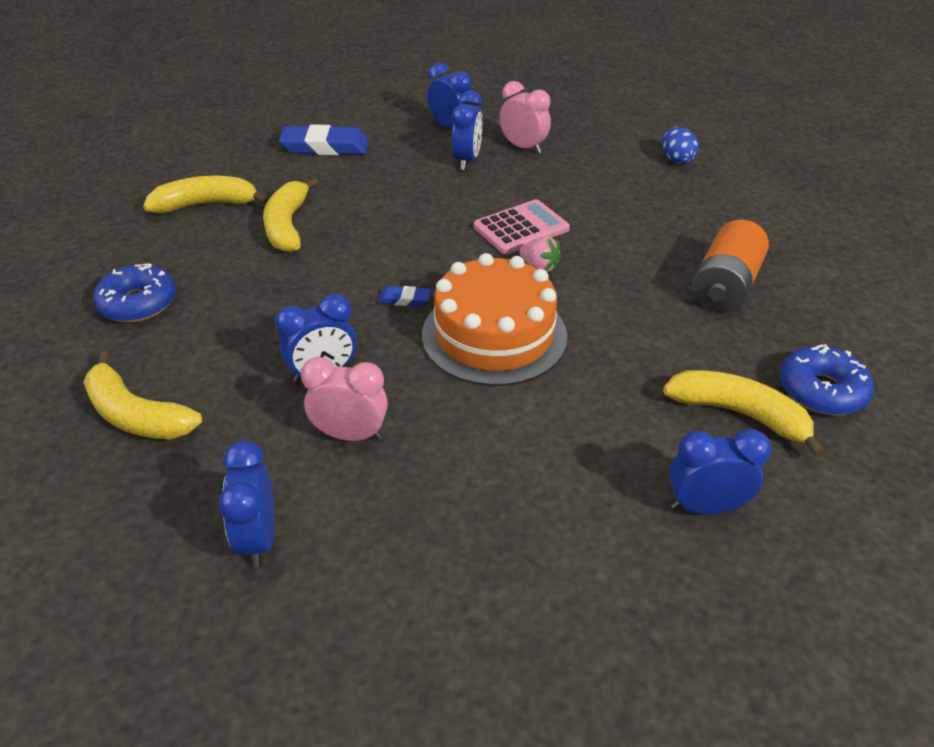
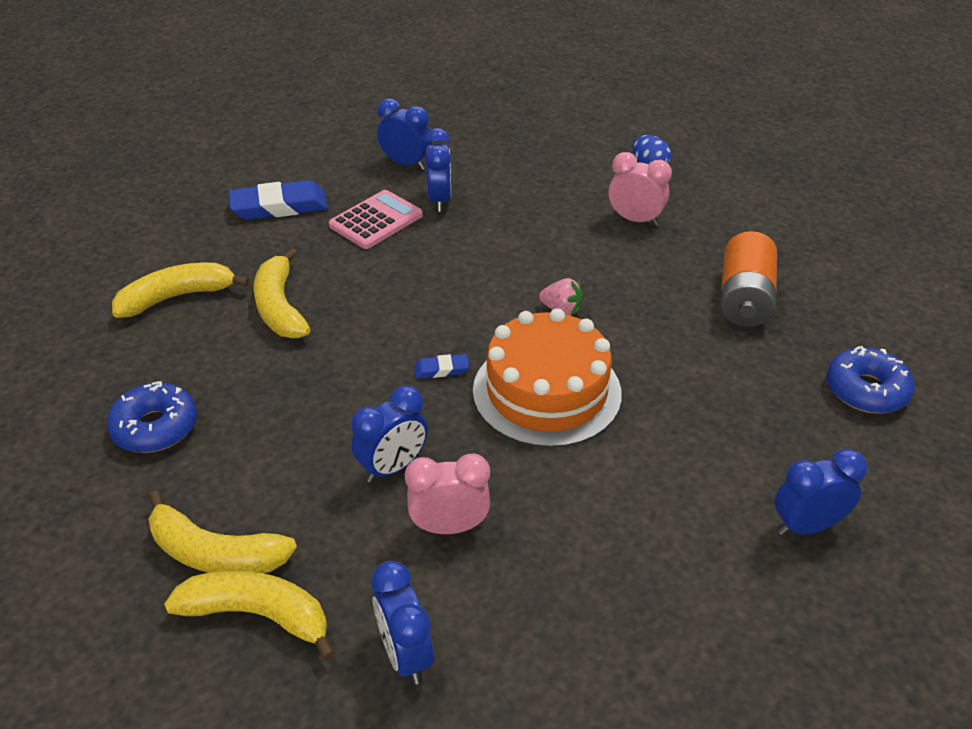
camera: 15 degrees left, 0 degrees up
(521, 228) = (526, 269): pink calculator -> pink calculator (376, 220)
(523, 147) = (491, 176): pink clock -> pink clock (635, 220)
(739, 414) = (803, 428): yellow banana -> yellow banana (258, 614)

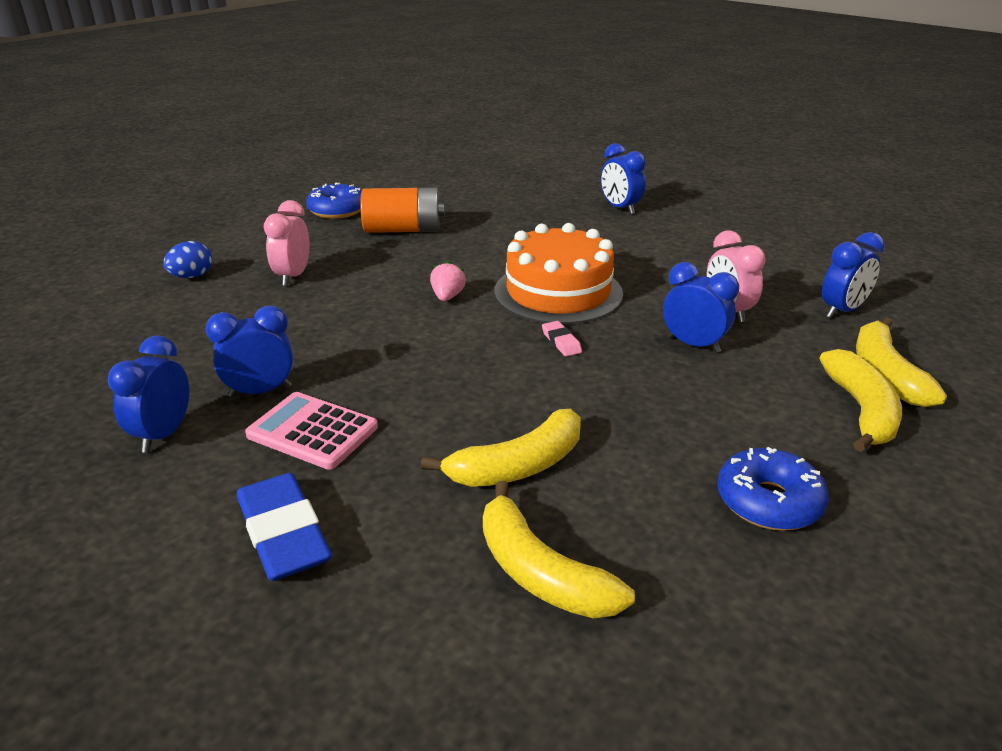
camera: 105 degrees left, 10 degrees down
(441, 369) = (561, 342): blue eraser -> pink eraser
(866, 390) = (488, 195): blue donut -> blue donut (337, 210)

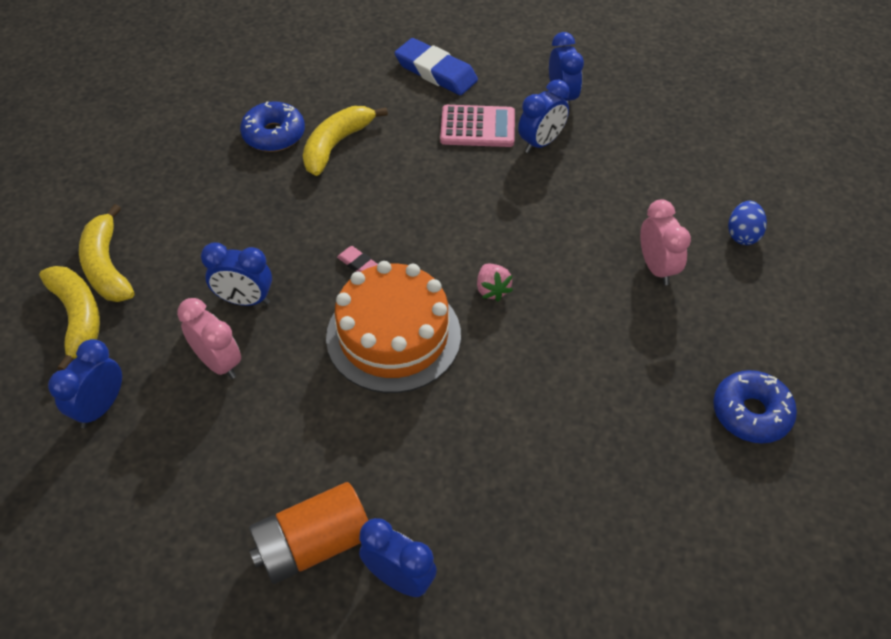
camera: 155 degrees right, 20 degrees up
(403, 230) = (634, 397): orange battery -> orange battery (313, 544)
(540, 572) = (296, 94): yellow banana -> none
(768, 501) = (179, 169): blue donut -> blue donut (274, 135)

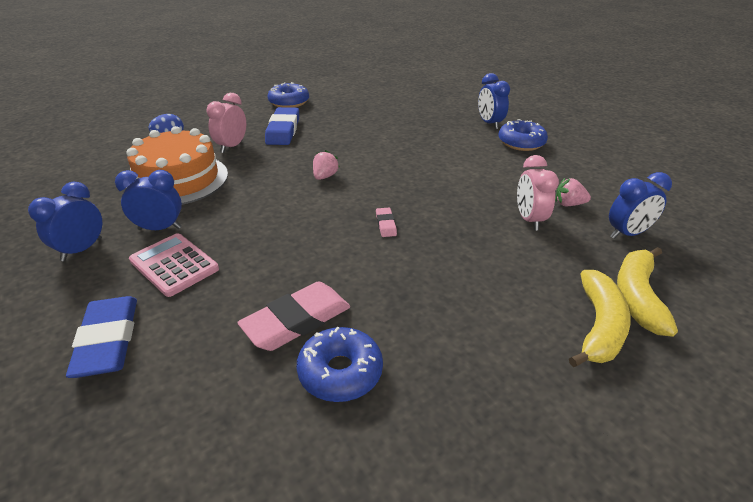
camera: 140 degrees left, 15 degrees down
(184, 422) = (568, 204): none -> pink strawberry
(245, 300) = (486, 243): blue clock -> none
(313, 544) = (521, 143): orange battery -> blue donut
(336, 145) = (297, 321): yellow banana -> pink eraser
(393, 335) = (406, 184): orange cake -> orange cake (178, 179)
(652, 338) = (283, 130): none -> blue eraser

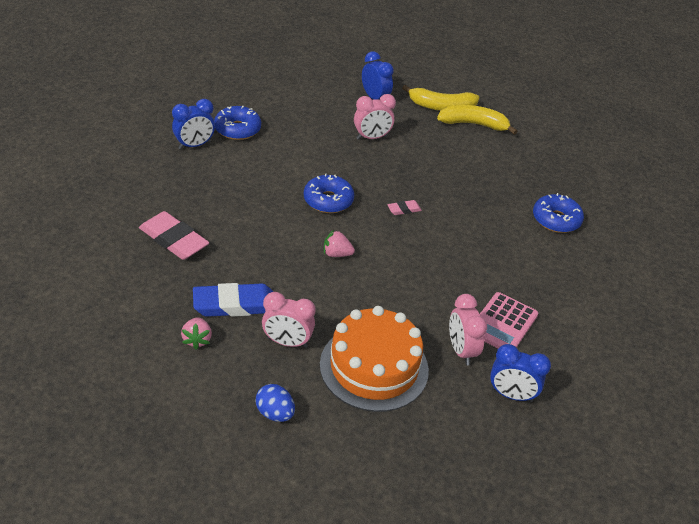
camera: 105 degrees left, 5 degrees up
(108, 340) = (589, 332): blue eraser -> none
(160, 228) = (461, 350): blue clock -> pink clock
(289, 102) = (141, 316): blue donut -> blue donut (328, 200)
(297, 321) = (527, 243): pink eraser -> pink eraser (174, 240)
(568, 204) = (343, 117): pink strawberry -> pink strawberry (197, 340)

